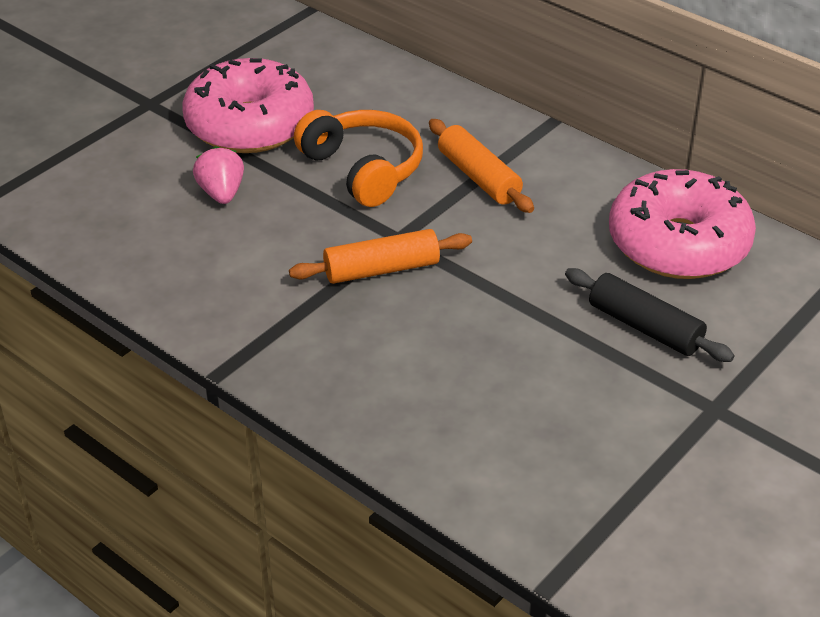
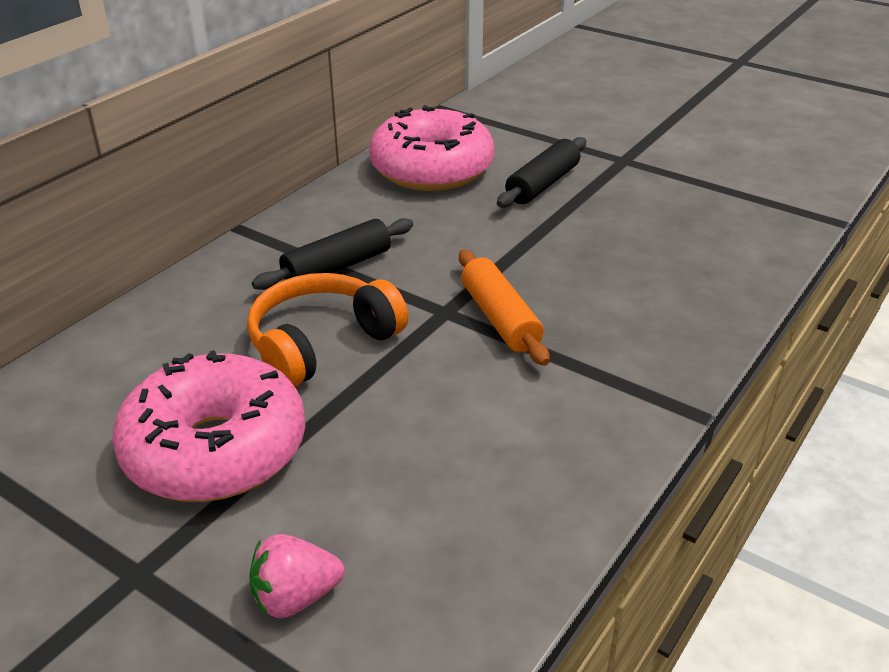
camera: 95 degrees left, 5 degrees down
(221, 193) = (374, 457): pink strawberry -> pink strawberry (295, 597)
(478, 177) = (337, 267): orange rolling pin -> black rolling pin

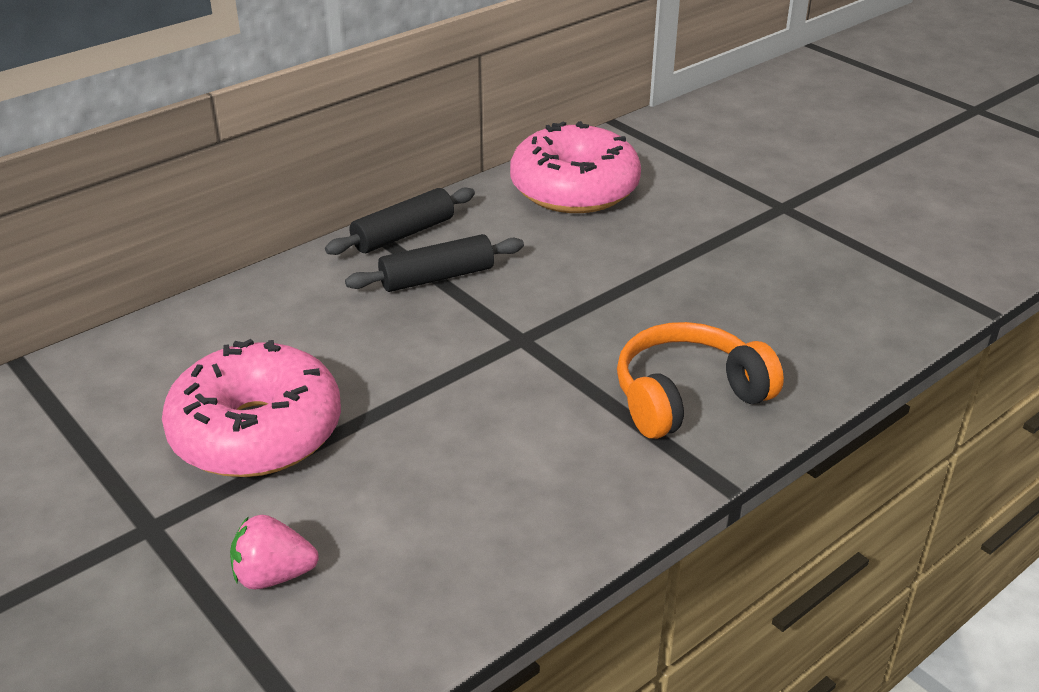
camera: 15 degrees right, 0 degrees up
(321, 343) = (391, 350): orange headphones -> orange headphones (687, 396)
(500, 318) = (572, 355): orange rolling pin -> none
(543, 184) = (682, 222): black rolling pin -> black rolling pin (403, 234)

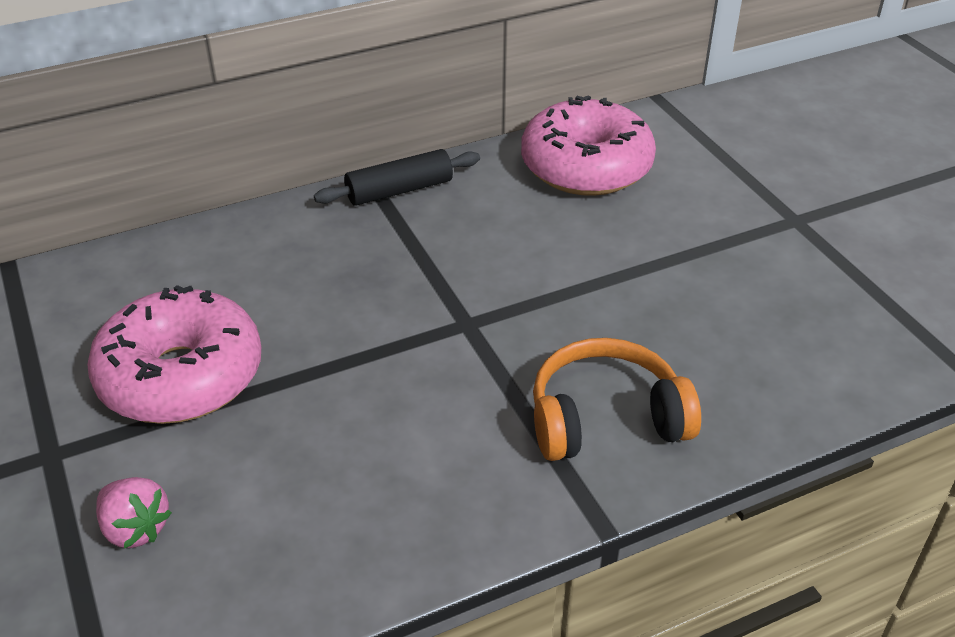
camera: 15 degrees right, 5 degrees up
(273, 575) = (135, 528): pink strawberry -> pink strawberry turned 150 degrees counterclockwise
(437, 277) = (412, 242): black rolling pin -> none

